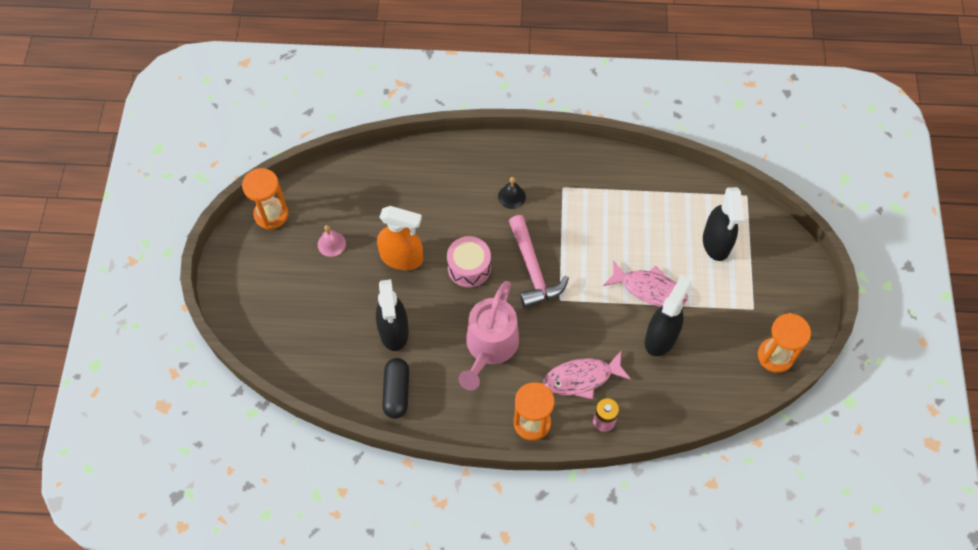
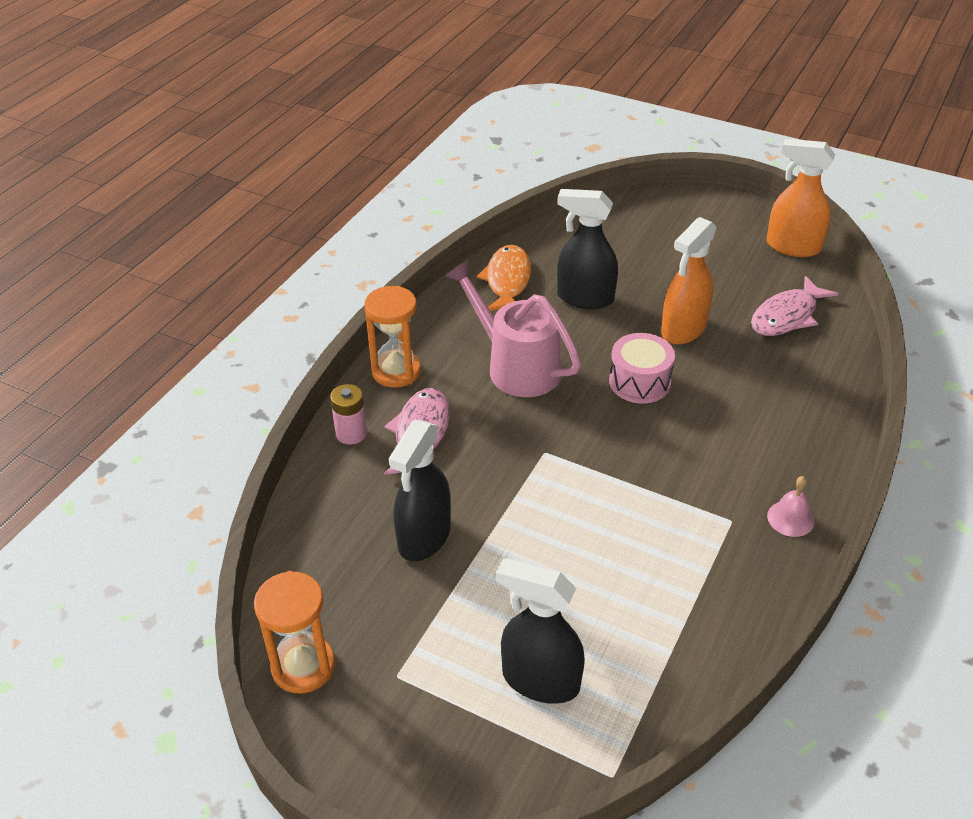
camera: 115 degrees right, 20 degrees down
(271, 214) = (792, 247): orange hourglass -> orange spray bottle
(331, 244) = (730, 280): pink bell -> pink bell (790, 518)
(396, 392) = (507, 281): black capsule -> orange fish
(511, 196) = (737, 458): black bell -> none
(533, 270) = (605, 440): pink hammer -> none
(649, 289) = (506, 555): pink fish -> pink fish (787, 316)
(661, 337) = (424, 537): black spray bottle -> black spray bottle turned 60 degrees clockwise

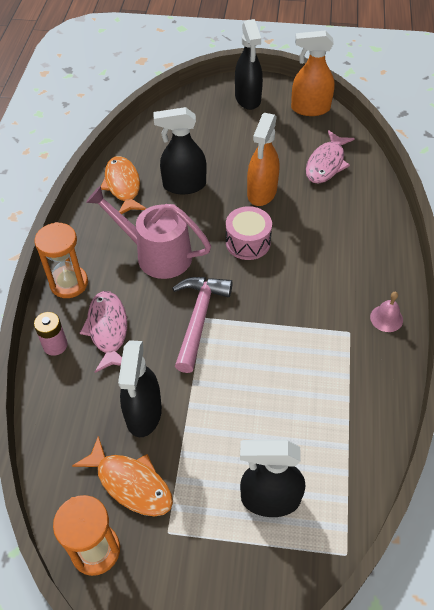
camera: 20 degrees left, 10 degrees up
(375, 608) = (130, 483): none -> orange fish
(538, 451) = (199, 318): none -> pink hammer
(712, 218) = (248, 99): none -> black spray bottle

